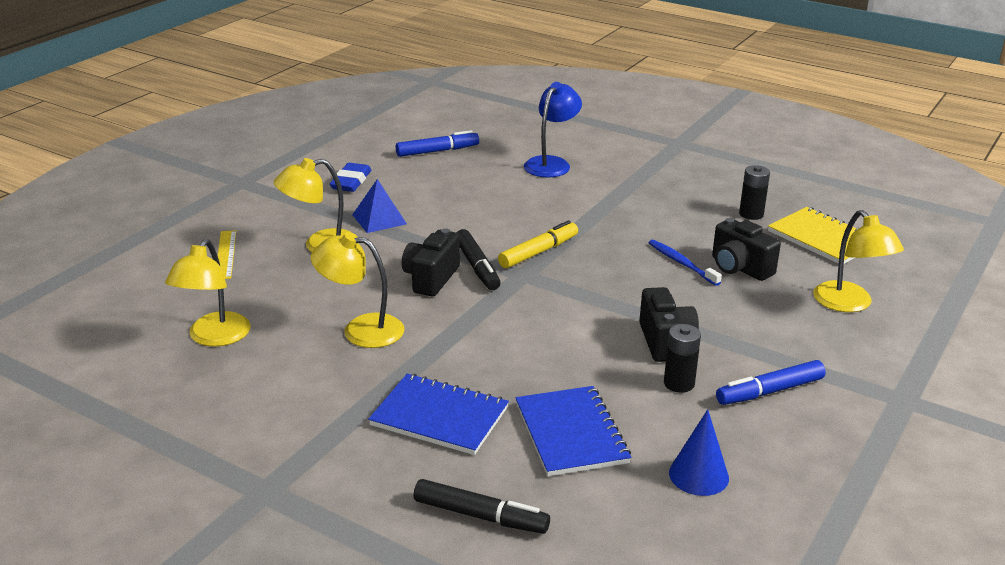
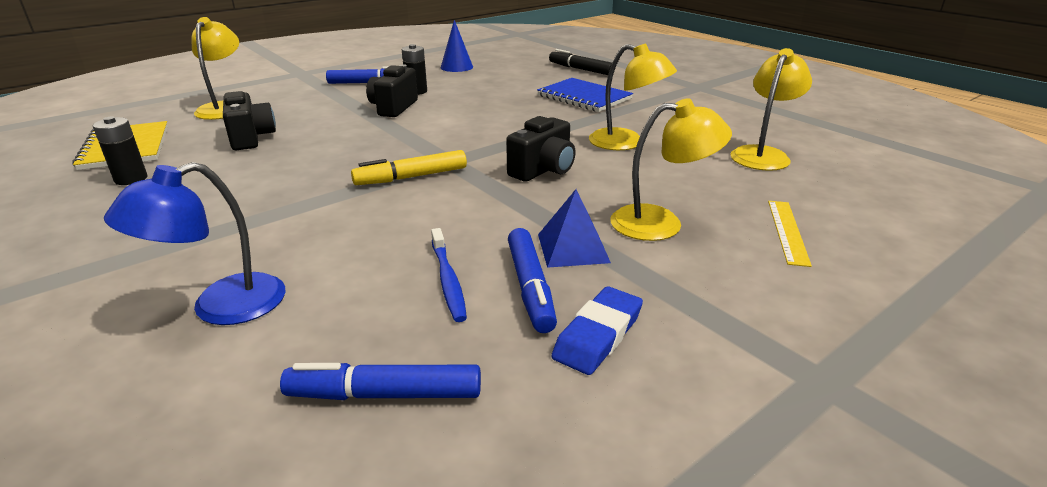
camera: 160 degrees left, 0 degrees up
(395, 195) = (530, 287): none -> blue marker
(477, 267) = (488, 173): black marker -> none
(571, 433) = (508, 84): blue notebook -> none
(681, 263) = (291, 148): blue toothbrush -> blue toothbrush (448, 280)

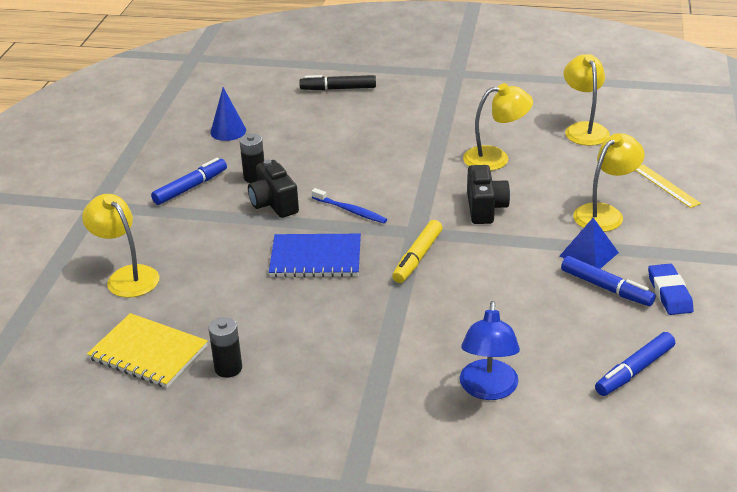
camera: 40 degrees left, 5 degrees up
(251, 138) = (229, 290): black camera -> none
(448, 280) = (564, 308): blue toothbrush -> blue toothbrush (350, 211)
(584, 97) = (396, 123): blue notebook -> blue notebook (316, 258)

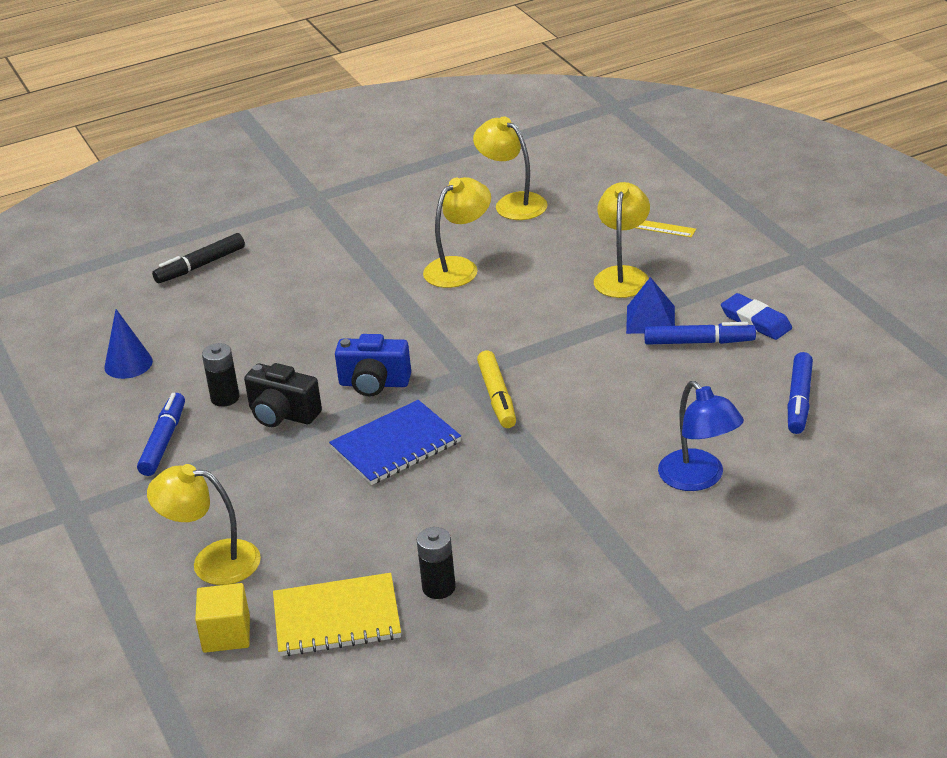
camera: 35 degrees left, 0 degrees up
(79, 326) = (226, 634): none -> yellow cube
(350, 211) = (374, 384): blue toothbrush -> blue camera
(485, 208) = (507, 321): black camera -> none

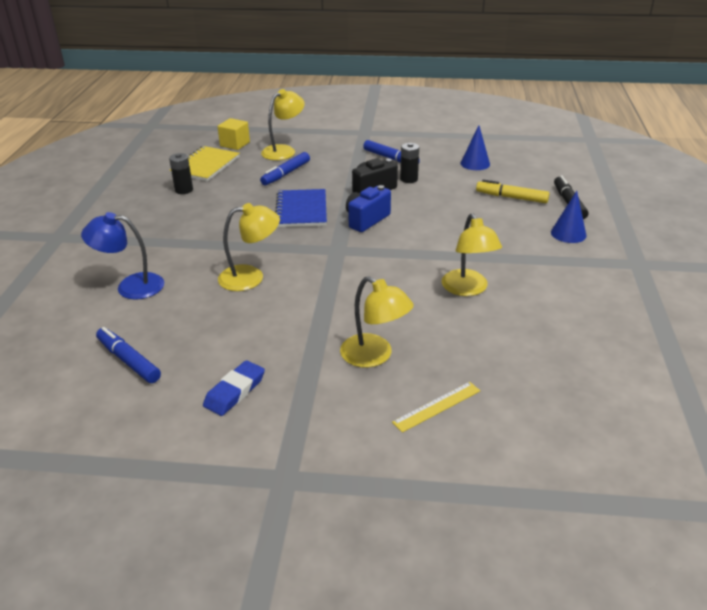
camera: 120 degrees right, 0 degrees up
(282, 247) = (568, 234): none -> blue cone
(497, 397) = (300, 252): yellow marker -> yellow marker (511, 197)
(512, 203) = (548, 349): yellow lamp -> yellow lamp (251, 277)
(650, 319) = (302, 342): blue pyramid -> none
(699, 342) = (248, 351): blue marker -> blue marker (286, 174)
(756, 321) = (234, 391): blue eraser -> blue eraser turned 45 degrees counterclockwise

